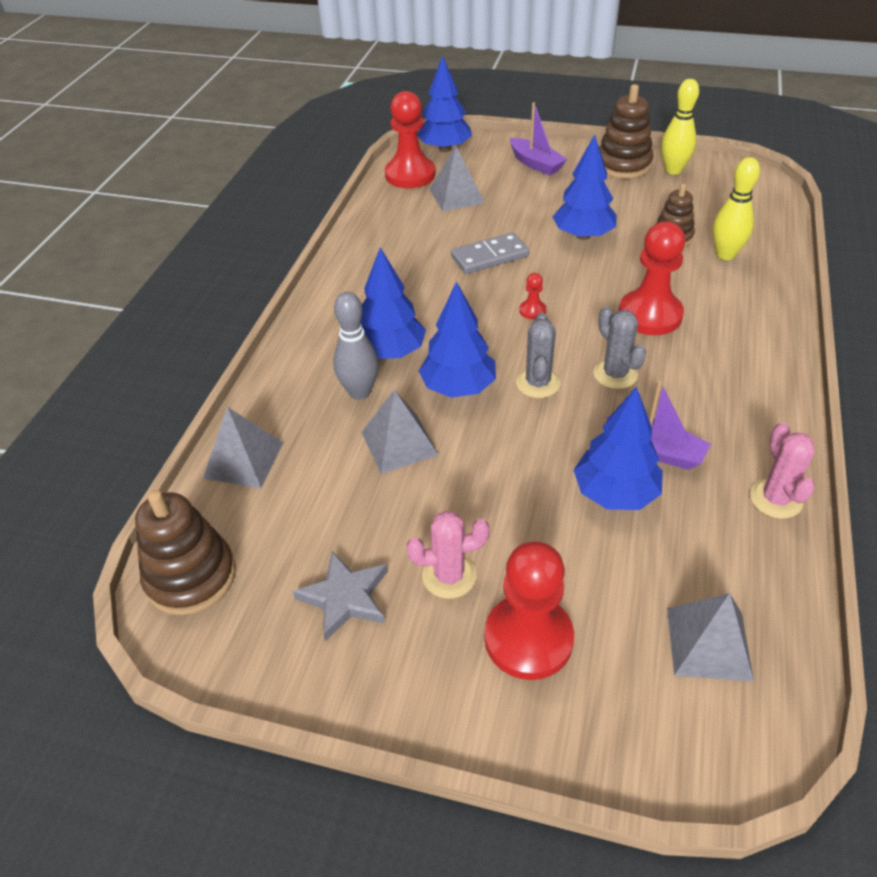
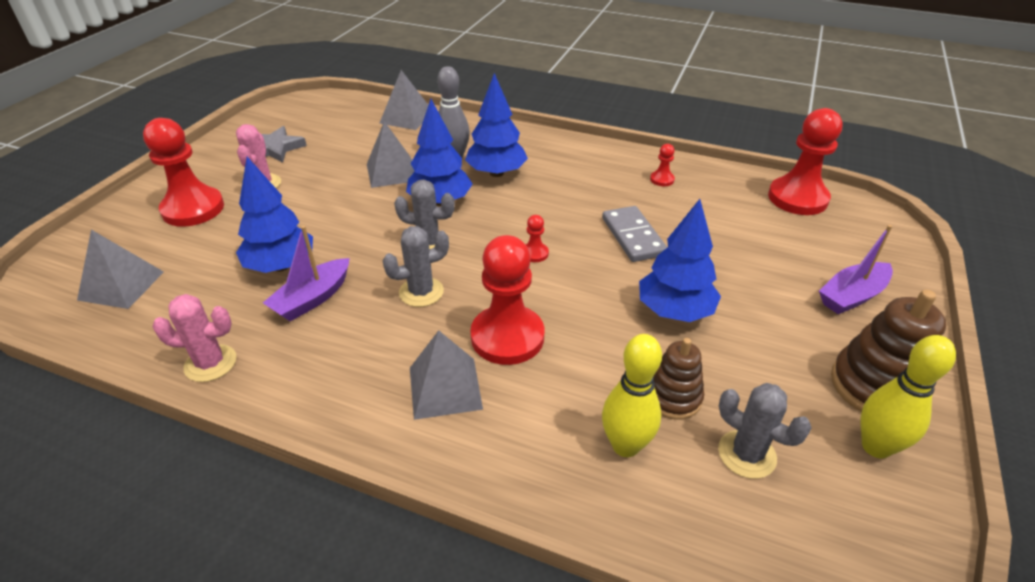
camera: 95 degrees right, 5 degrees down
(191, 577) = (324, 105): brown stacking toy -> none
(389, 242) = (662, 179): none -> red pawn
(445, 149) = (869, 226): blue tree -> none
(456, 196) = (757, 225): grey pyramid -> grey pyramid (445, 388)
(705, 211) = (746, 454): none -> grey cactus

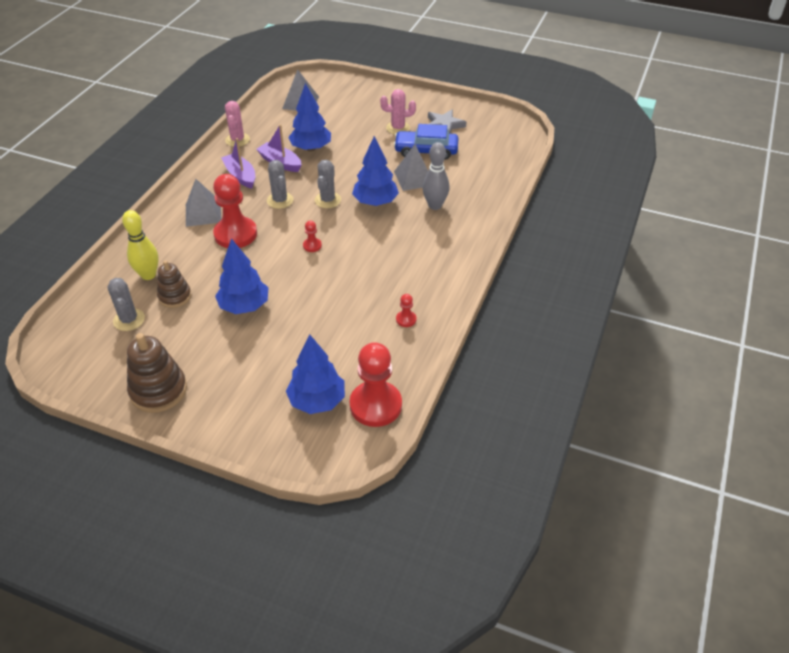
camera: 90 degrees right, 5 degrees up
(193, 209) = (370, 109): red pawn -> none
(330, 162) = (426, 151): none -> blue car
(407, 117) = (499, 178): grey pyramid -> none
(496, 173) = (414, 227): blue tree -> blue tree (317, 401)
(633, 236) = (327, 294): grey domino -> none
(746, 454) = (129, 320): grey cactus -> grey cactus turned 60 degrees counterclockwise
(852, 296) = (243, 404): purple boat -> purple boat (240, 176)
(876, 447) = (116, 376): yellow bowling pin -> none

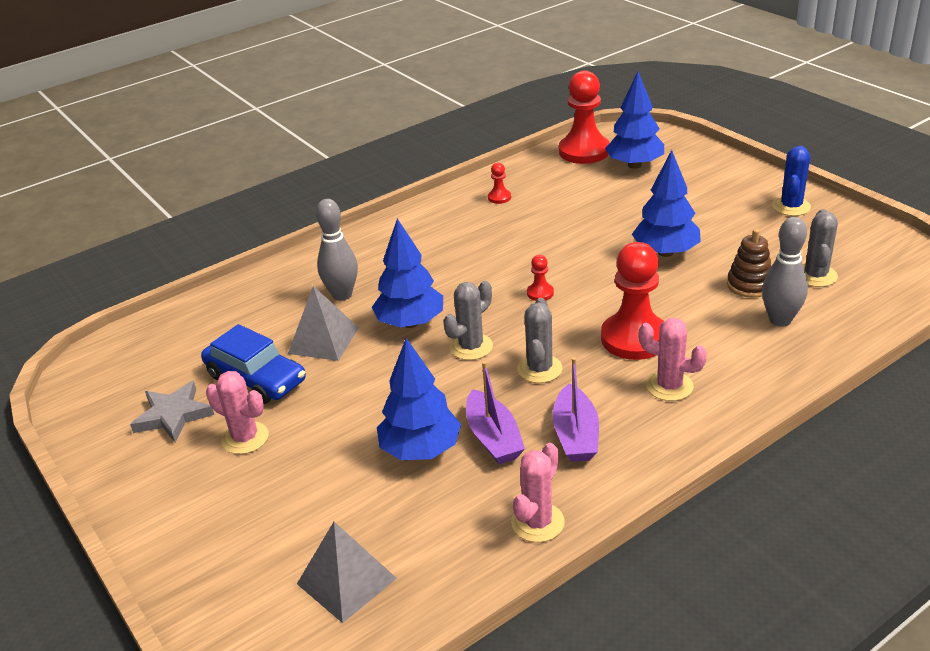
camera: 145 degrees left, 10 degrees down
(148, 275) = (780, 320): yellow bowling pin -> grey bowling pin
(158, 390) = (791, 206): brown stacking toy -> blue cactus
(203, 213) = (669, 386): grey pyramid -> pink cactus

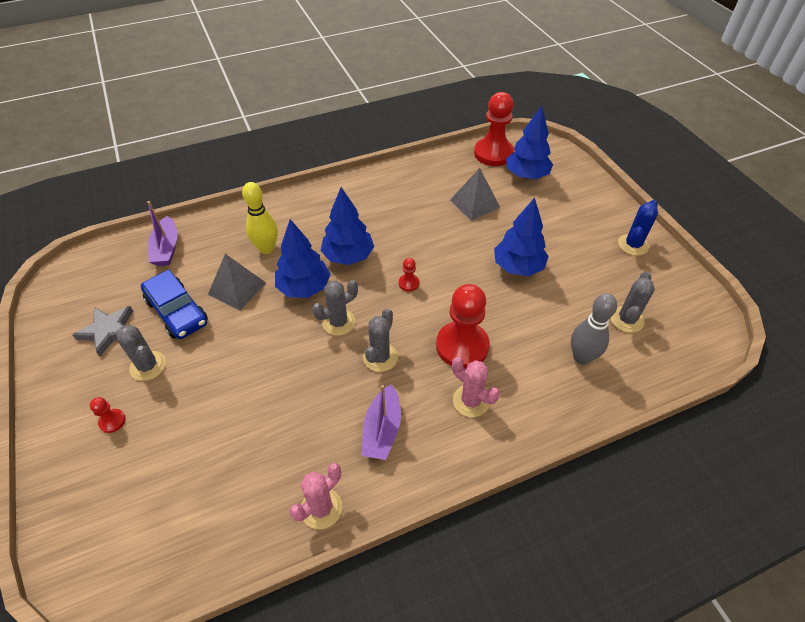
camera: 10 degrees right, 15 degrees up
(245, 438) = (148, 366): pink cactus -> grey cactus
(342, 295) = (266, 249): grey bowling pin -> yellow bowling pin
(346, 581) = (164, 523): grey pyramid -> grey pyramid (474, 203)
(420, 450) = (264, 412): blue tree -> blue tree (348, 256)
(493, 438) = (321, 415): purple boat -> purple boat (166, 248)
(499, 197) = (414, 183): red pawn -> red pawn (112, 421)
(749, 285) = (570, 316): brown stacking toy -> none

